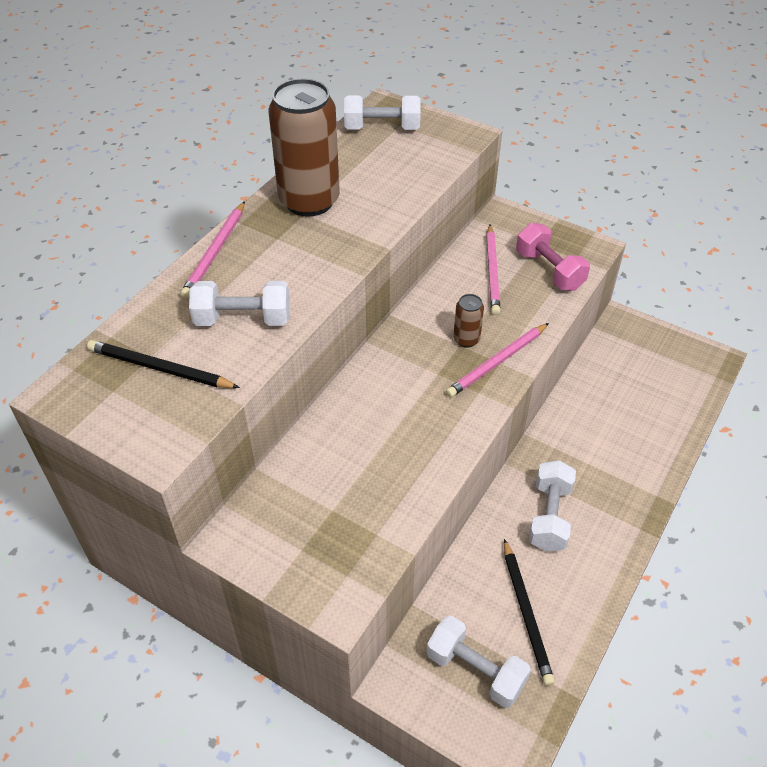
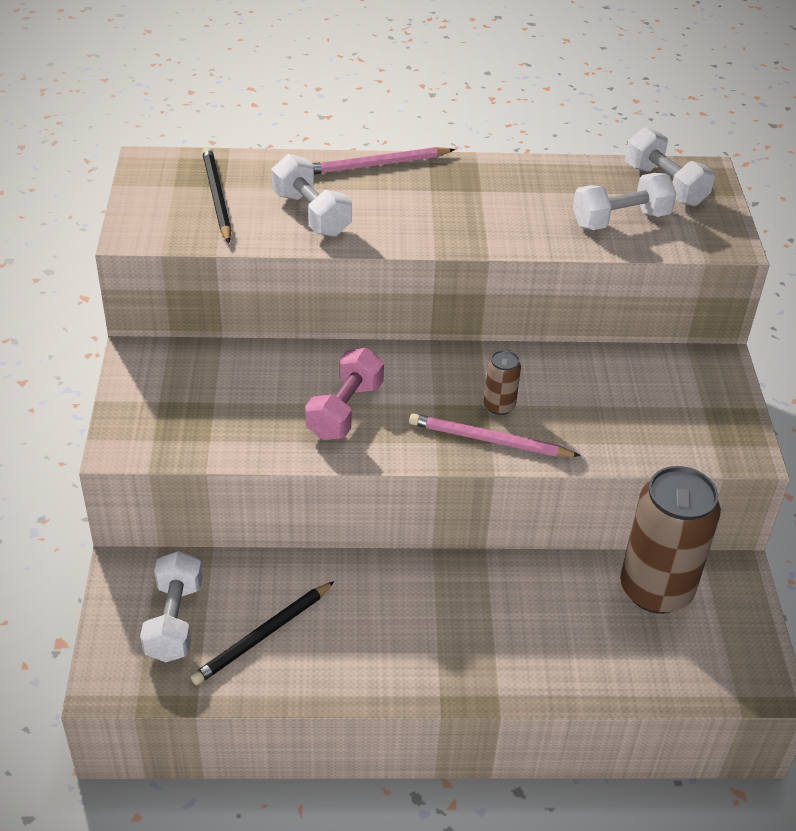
camera: 55 degrees right, 5 degrees down
(309, 201) = (501, 186): brown can -> brown can (656, 589)
(492, 271) = (618, 387): pink pencil -> none
(549, 270) = (668, 430): pink dumbbell -> pink dumbbell (345, 411)
(549, 516) = (394, 610): white dumbbell -> white dumbbell (620, 220)

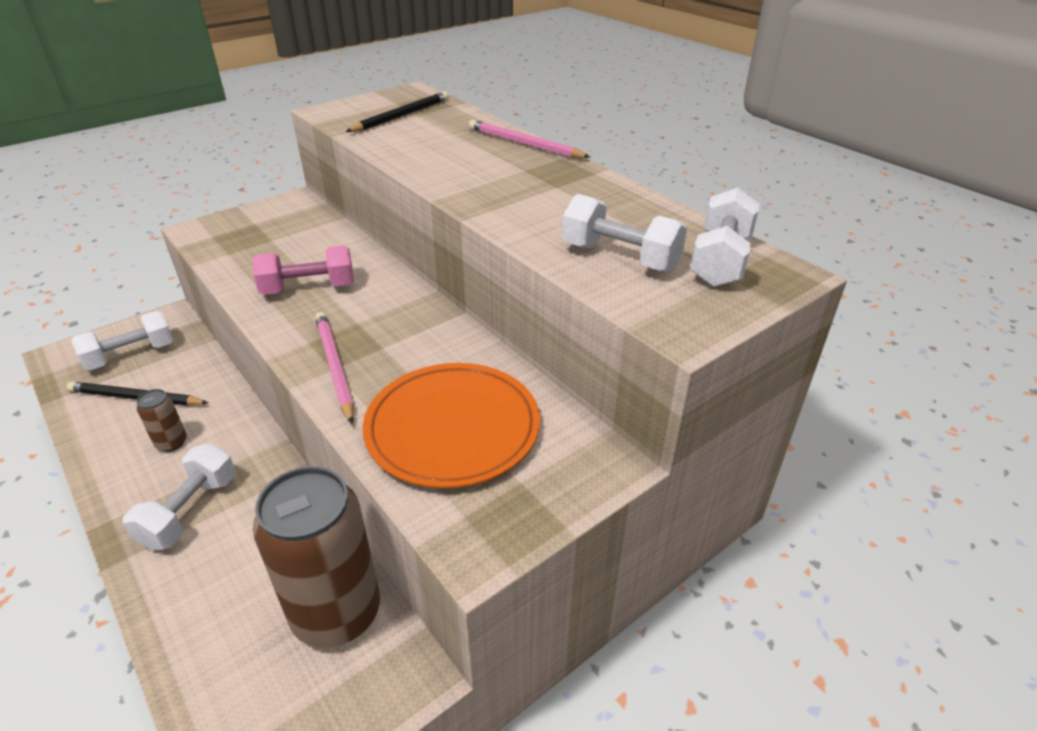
camera: 55 degrees right, 5 degrees down
(311, 214) = (424, 145): white dumbbell -> white dumbbell (190, 511)
(499, 406) = (386, 354): brown can -> brown can (171, 442)
(623, 412) = (452, 428): none -> orange plate

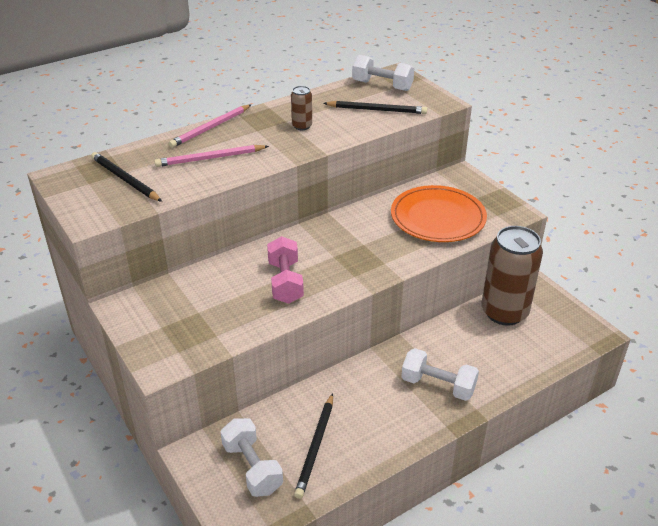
camera: 85 degrees left, 0 degrees up
(171, 442) = (372, 410): brown can -> brown can (302, 126)
(334, 367) = (382, 262): pink pencil -> pink pencil (210, 158)
(620, 257) = (377, 110): white dumbbell -> black pencil

